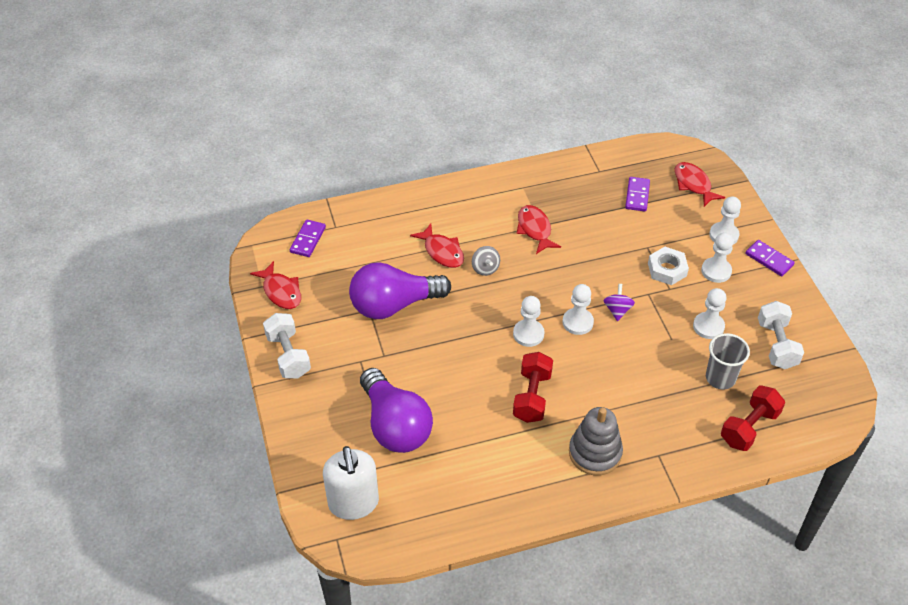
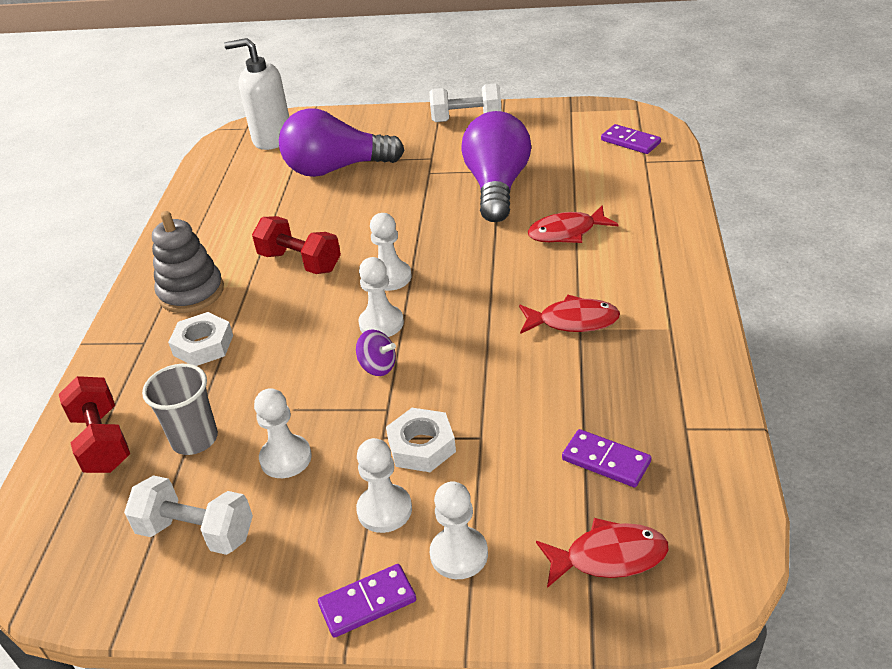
camera: 115 degrees right, 10 degrees down
(281, 291) = (557, 121): red fish -> none
(485, 268) = (519, 262): grey spinning top -> none
(644, 415) = (203, 345): none -> white nut

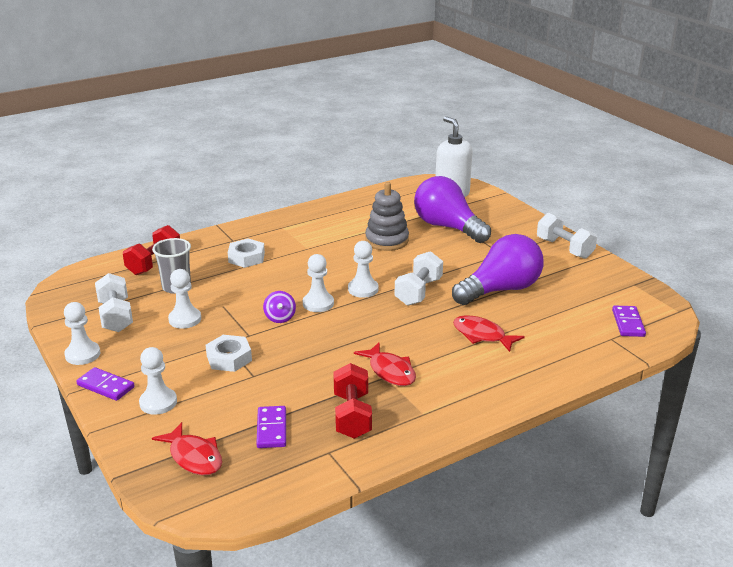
camera: 50 degrees right, 10 degrees down
(191, 292) = (284, 235): grey stacking toy -> grey stacking toy (387, 240)
(300, 262) = (345, 254): red dumbbell -> red dumbbell (352, 415)
(384, 510) = (172, 365): white pawn -> white pawn (82, 354)
(440, 240) = (418, 292): none -> white dumbbell

